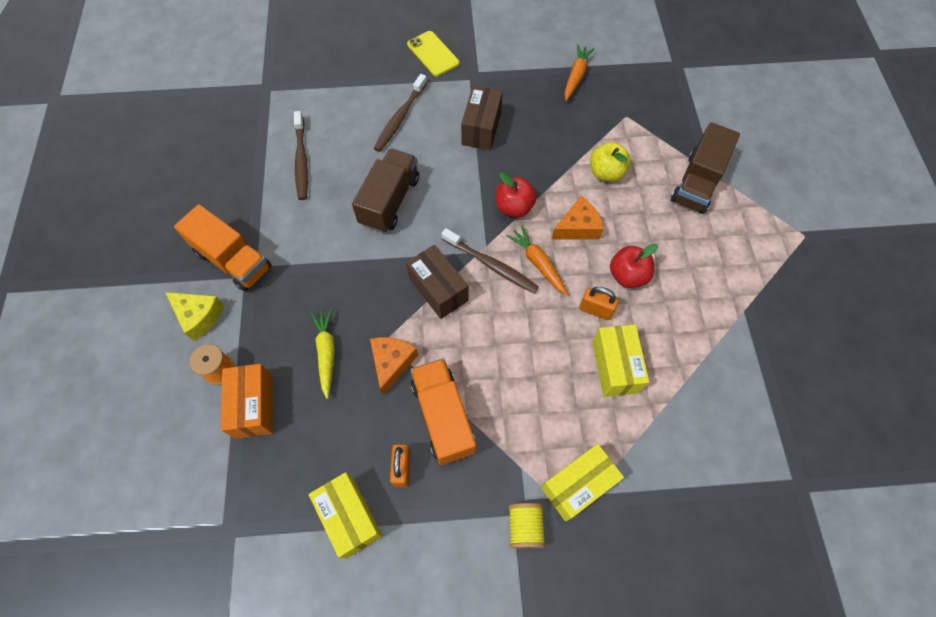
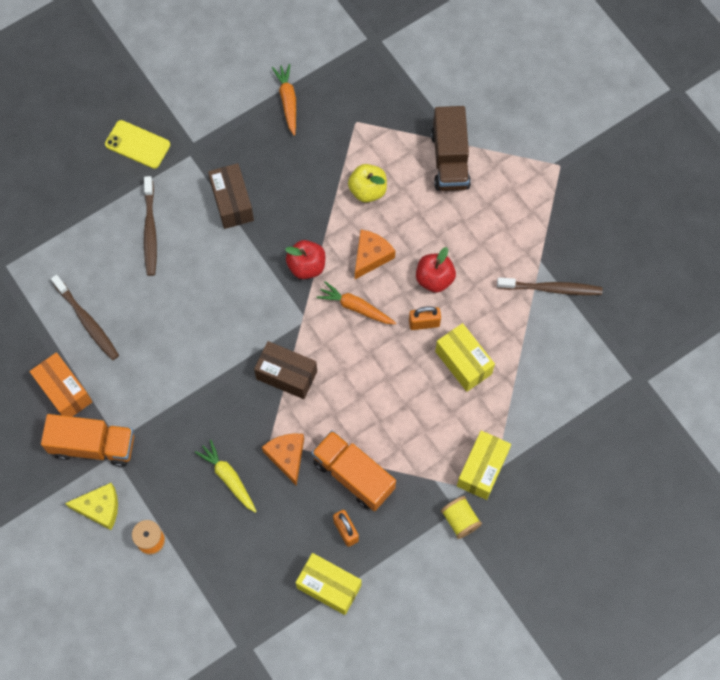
camera: 30 degrees left, 5 degrees up
(254, 406) = (199, 551): orange box -> orange box (64, 391)
(390, 201) = (194, 318): brown truck -> none
(491, 265) = (317, 330): brown toothbrush -> brown toothbrush (551, 288)

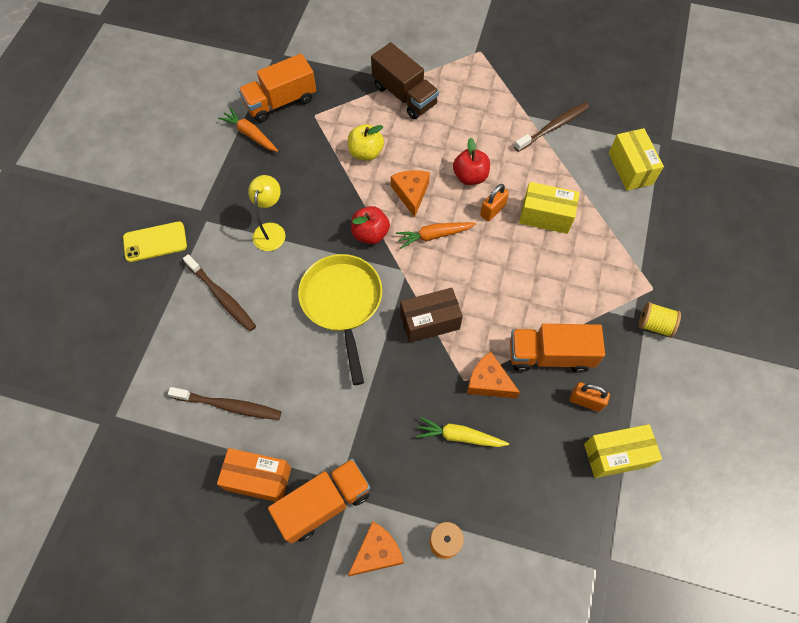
camera: 40 degrees left, 5 degrees down
(100, 508) = (377, 552): yellow cheese -> orange cheese
(232, 203) = (271, 230): brown box -> yellow lamp
(234, 307) = (342, 303): none -> yellow pan
(339, 87) = (280, 102): none -> orange truck
(482, 469) = (632, 277): yellow box -> yellow box (630, 168)

